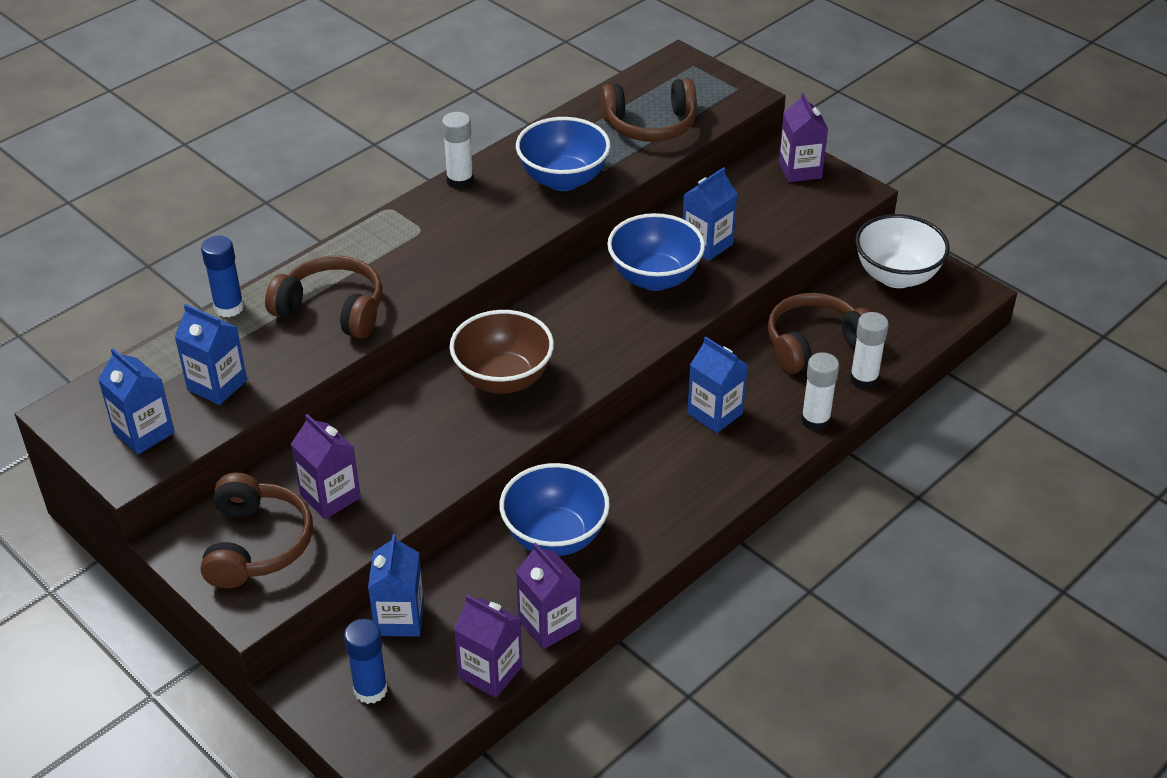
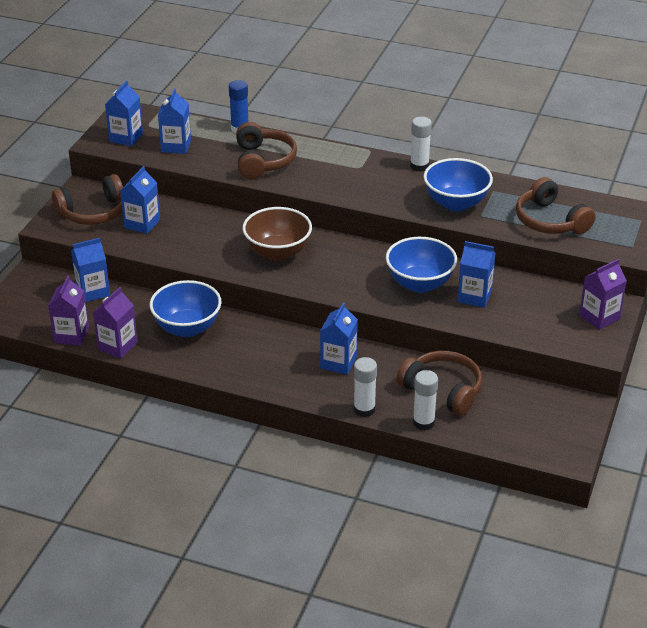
camera: 65 degrees right, 5 degrees down
(330, 496) = (142, 224): purple carton -> blue carton
(370, 689) = (38, 298): blue glue stick -> none
(896, 276) = (552, 413): white bowl -> none

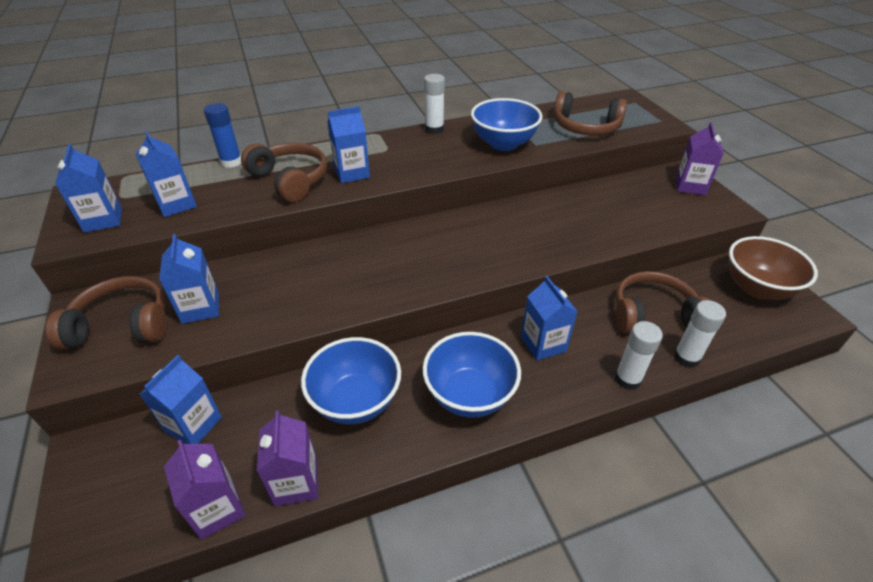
camera: 40 degrees left, 5 degrees up
(93, 212) = (122, 325): brown headphones -> brown headphones turned 120 degrees counterclockwise
(277, 252) = (384, 263): brown bowl -> brown bowl (756, 288)
(420, 284) = (540, 227): blue bowl -> blue bowl (469, 395)
(474, 296) = (593, 215): blue carton -> blue carton (352, 173)

